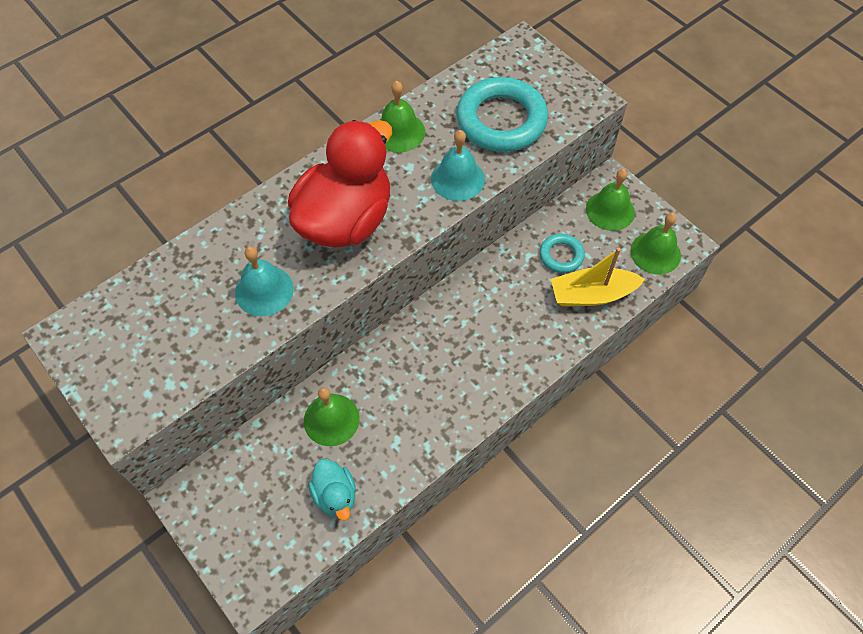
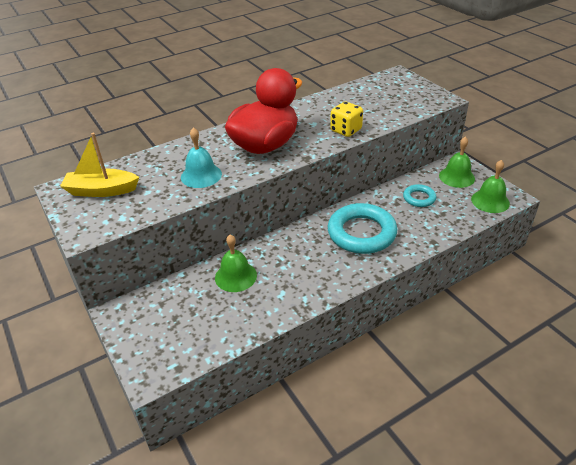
camera: 10 degrees right, 20 degrees down
(335, 495) = (229, 322): turquoise duck -> none
(399, 132) = (309, 108): green bell -> none
(457, 179) = (346, 130): turquoise bell -> yellow dice
(501, 120) = (379, 106): turquoise ring -> turquoise ring (361, 233)
(592, 294) = (440, 220): yellow boat -> yellow boat (101, 190)

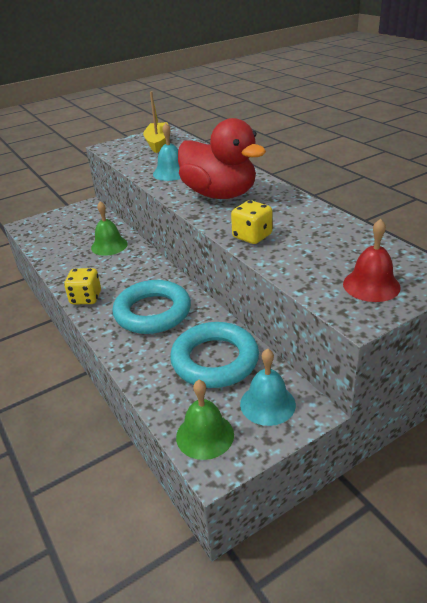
camera: 90 degrees right, 5 degrees down
(338, 280) = (86, 298): none -> yellow dice
(409, 93) = (371, 285): none -> red bell
(419, 198) = (215, 360): turquoise ring -> turquoise ring, size x1.97
(456, 177) = (267, 404): green bell -> turquoise bell

